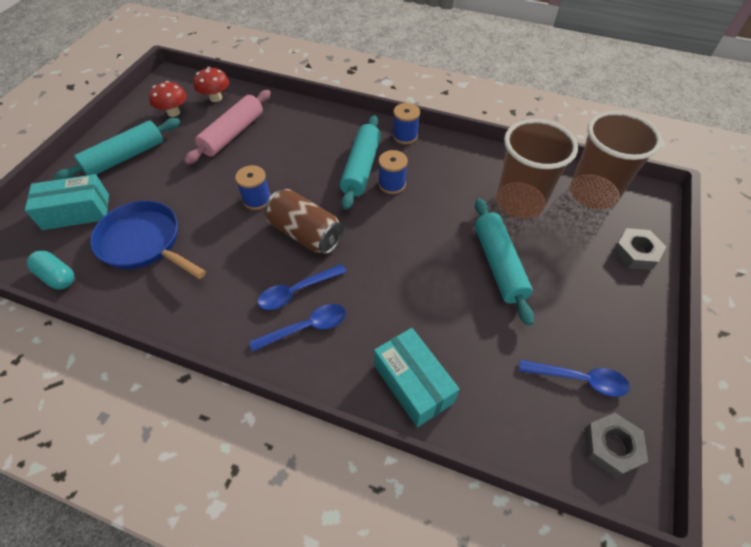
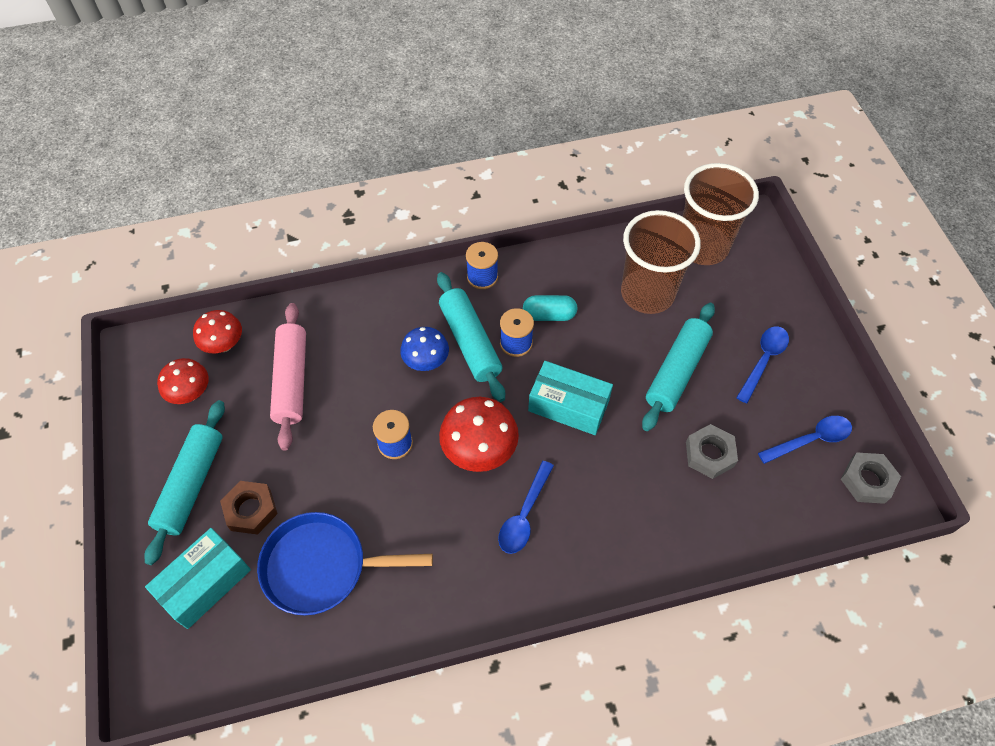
camera: 35 degrees left, 5 degrees up
(57, 277) = (265, 664): turquoise capsule -> turquoise capsule (549, 315)
(140, 188) = (251, 510): none -> brown nut
(305, 234) = (479, 450): brown can -> red mushroom
(306, 327) = (564, 543): blue spoon -> blue spoon (763, 360)
(322, 164) = (426, 361): none -> blue mushroom
(413, 383) = (693, 531): turquoise box -> turquoise box (568, 406)
(499, 264) = (677, 371): turquoise rolling pin -> turquoise rolling pin turned 75 degrees clockwise
(636, 253) = (775, 290): grey nut -> grey nut (709, 454)

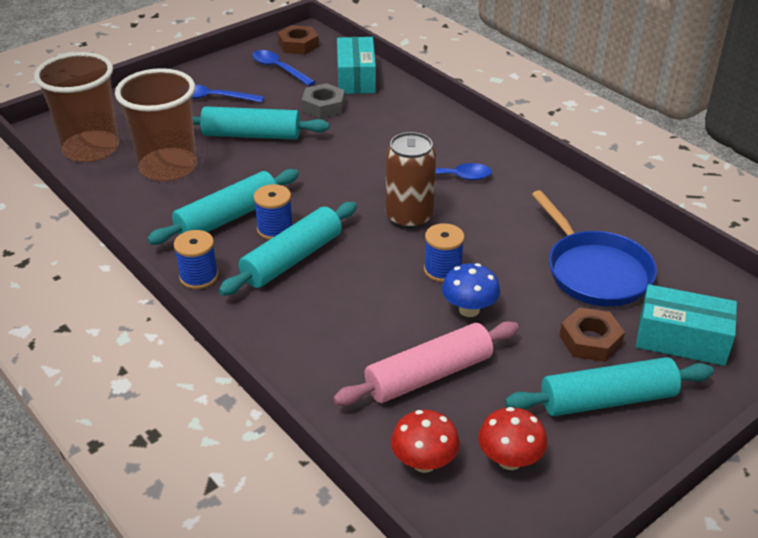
camera: 115 degrees left, 20 degrees down
(426, 361) = (335, 281): blue mushroom -> blue mushroom (469, 310)
(479, 450) = (409, 217): red mushroom -> brown can
(549, 315) = (227, 218): turquoise capsule -> turquoise rolling pin
(568, 406) = (326, 181): turquoise box -> turquoise box (356, 78)
(867, 481) = (298, 45): grey nut -> brown nut

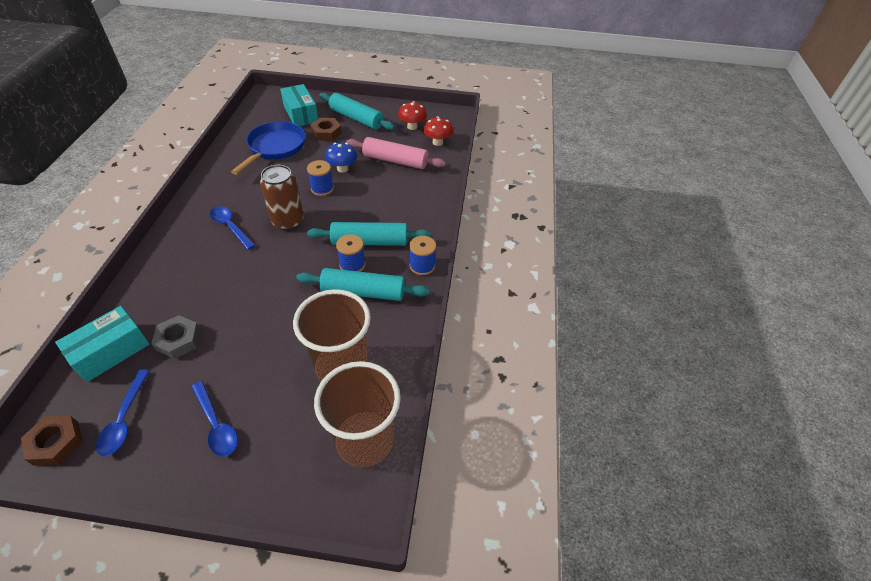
camera: 135 degrees left, 10 degrees up
(251, 135) = (257, 352): turquoise rolling pin -> none

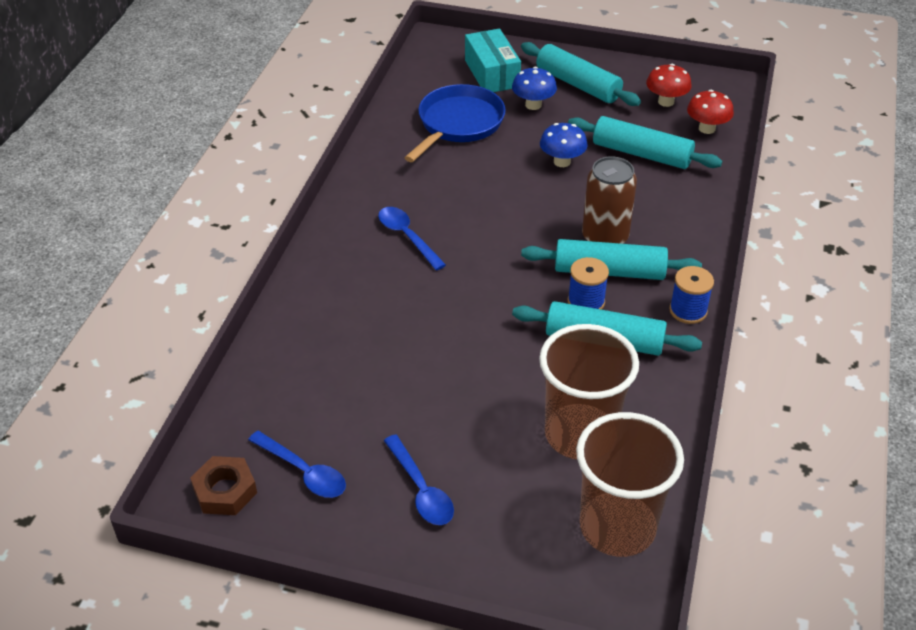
camera: 10 degrees right, 5 degrees down
(111, 351) = (272, 389): turquoise box -> none
(124, 419) = (304, 472): blue spoon -> blue spoon turned 60 degrees counterclockwise
(178, 340) = (357, 382): grey nut -> none
(288, 221) = (488, 234): brown can -> brown can (605, 237)
(322, 189) = (534, 190): blue spool -> none
(326, 133) = (533, 105): brown nut -> blue mushroom
(395, 160) = (641, 154): pink rolling pin -> turquoise rolling pin

